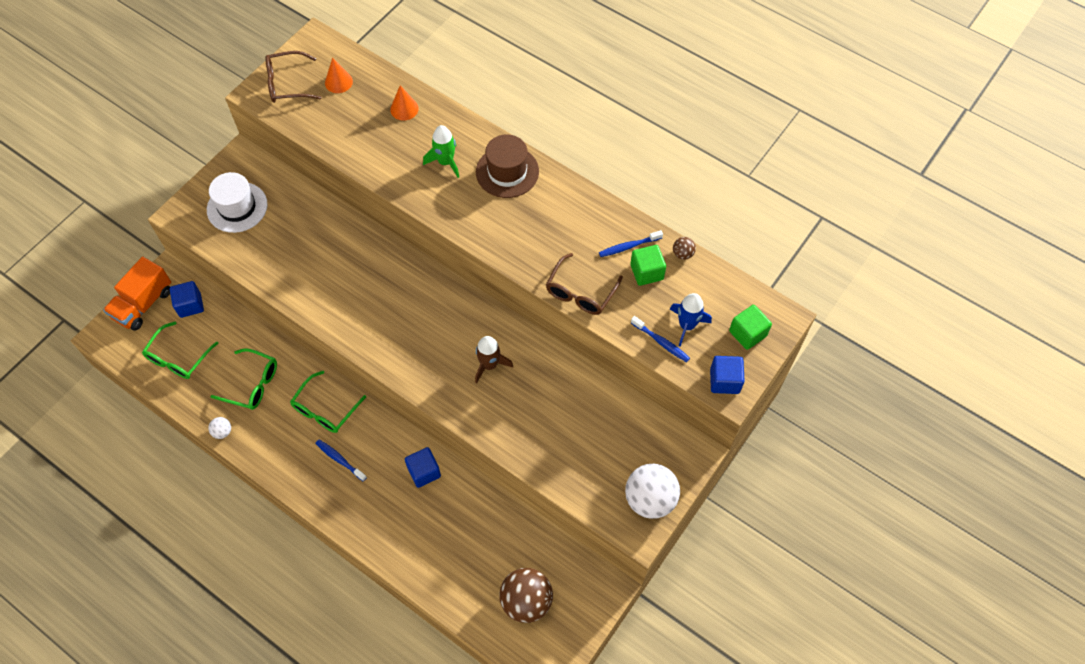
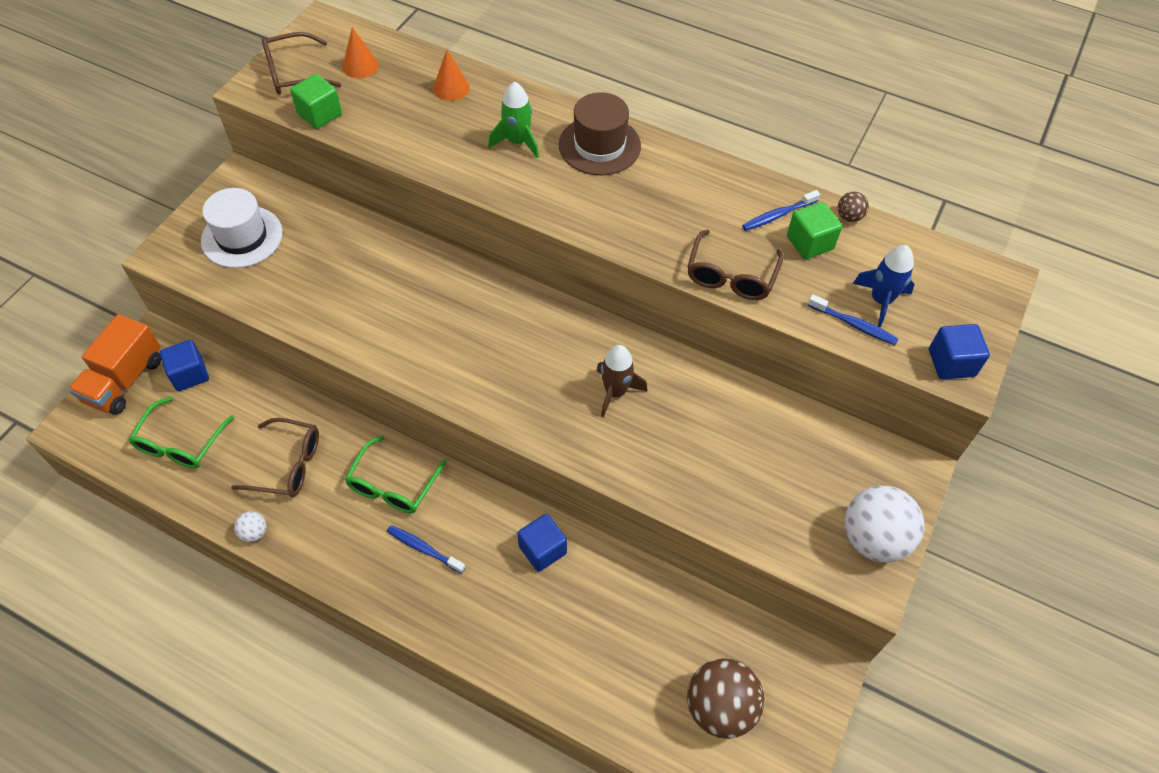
camera: 10 degrees left, 5 degrees down
(252, 384) = (288, 465): green glasses -> brown glasses
(747, 333) = (961, 301): green cube -> green cube (320, 114)

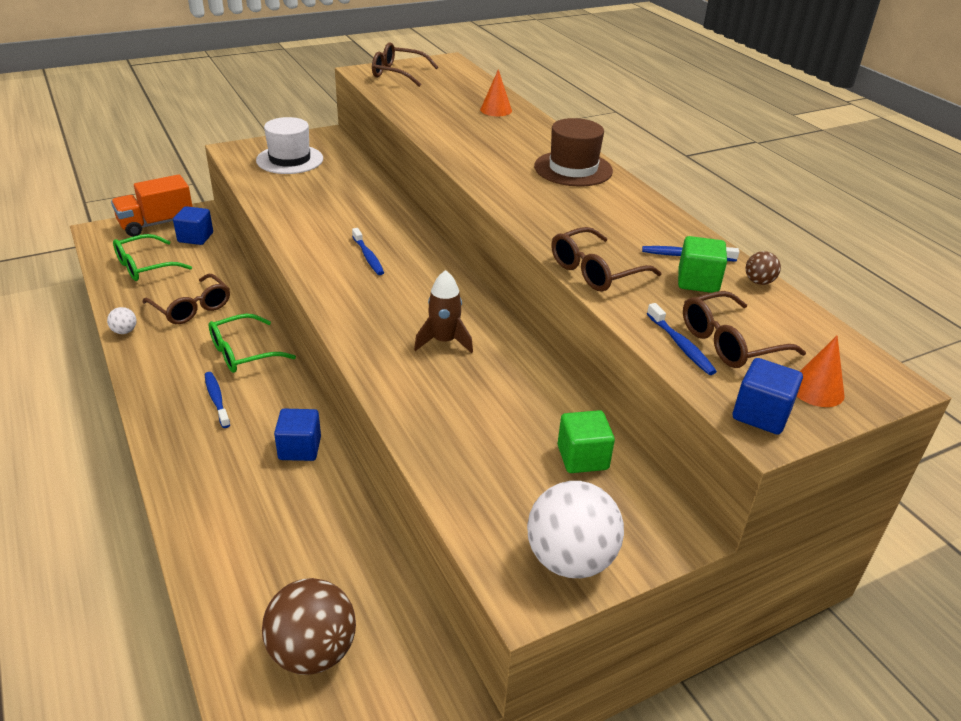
camera: 35 degrees right, 20 degrees down
(320, 114) = (389, 93): green cube -> green cube (582, 457)
(360, 66) = (446, 83): orange cone -> orange cone (817, 389)
(458, 330) = (368, 257): none -> blue toothbrush
(517, 142) = (509, 147): green rocket -> none
(880, 300) = (729, 342): blue rocket -> brown glasses

